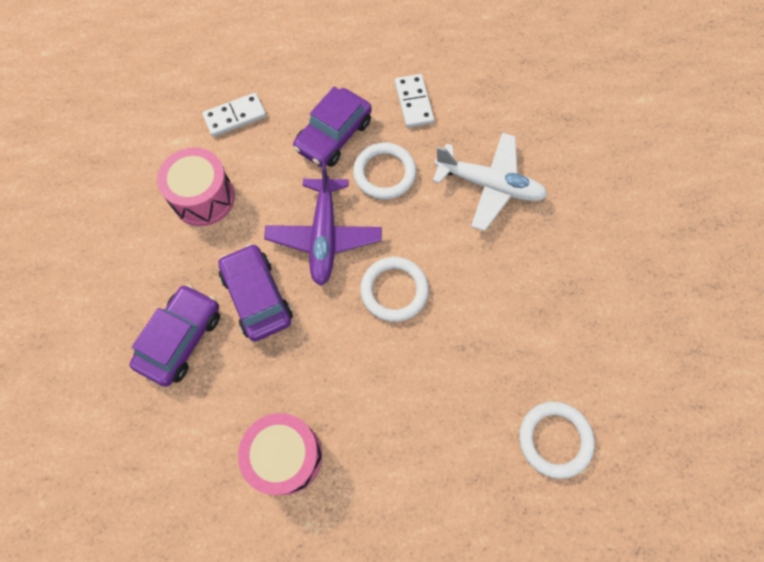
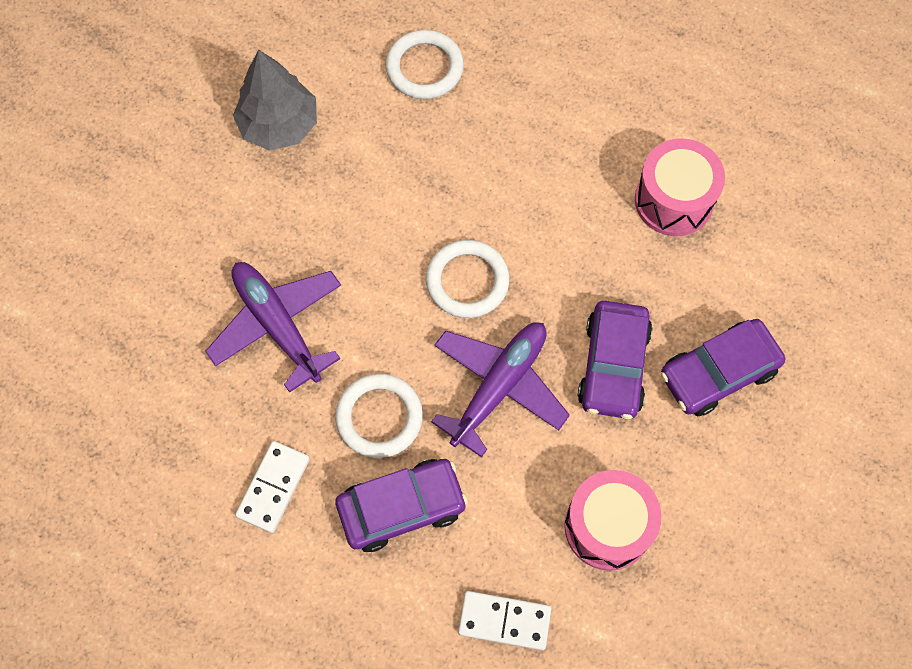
camera: 145 degrees left, 0 degrees up
(489, 185) = (277, 325): white plane -> purple plane
(612, 316) = (279, 125): none -> grey tree

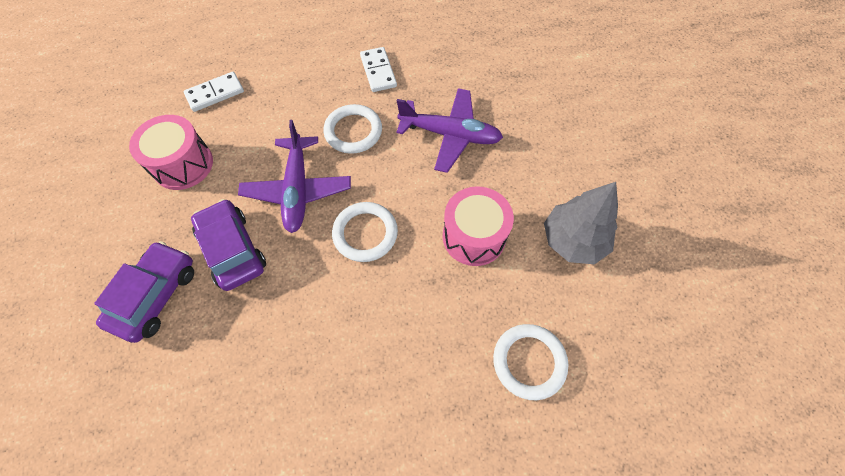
camera: 140 degrees right, 5 degrees down
(401, 507) = (306, 103): purple car -> none
(673, 200) = (259, 403): pink drum -> pink drum (474, 236)

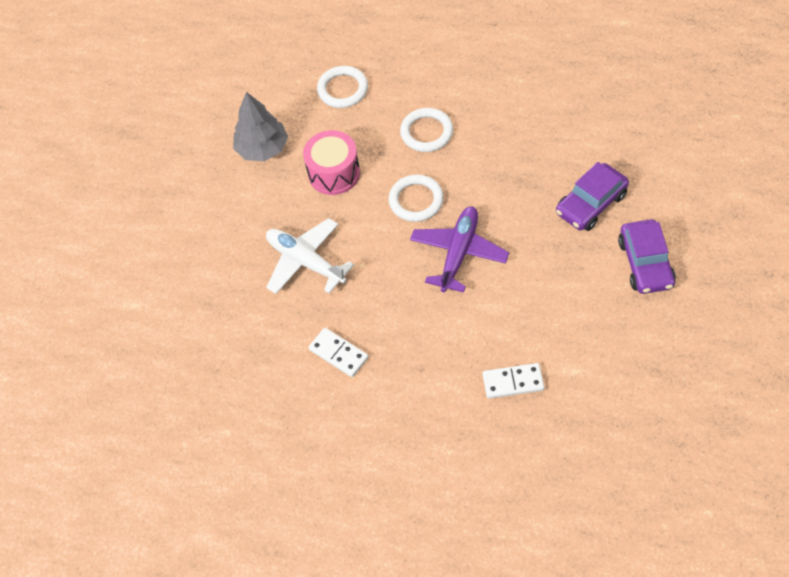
camera: 150 degrees left, 5 degrees down
(183, 164) = (556, 309): pink drum -> none
(232, 250) = (525, 220): purple car -> purple car (645, 263)
(353, 131) = (390, 293): white ring -> white ring (426, 132)
(378, 71) = (338, 353): white domino -> white domino turned 60 degrees counterclockwise
(450, 135) = (305, 261): purple plane -> white plane

